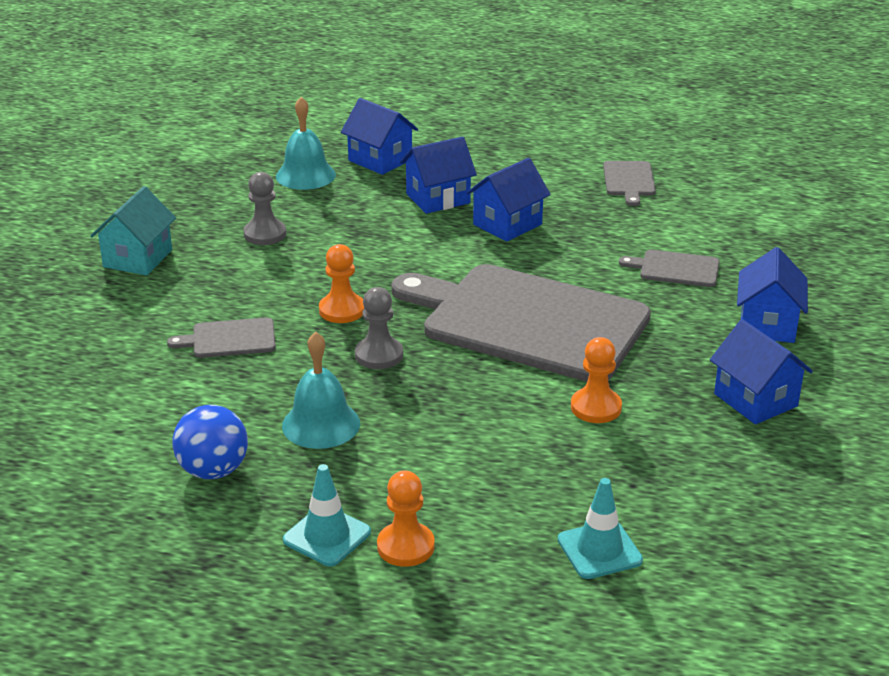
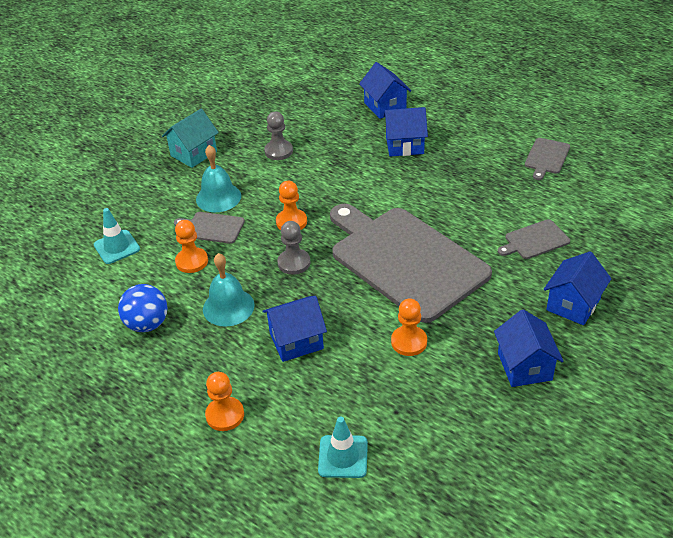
camera: 25 degrees right, 10 degrees up
(227, 384) = (192, 261): none -> orange pawn
(305, 175) = (330, 109): turquoise bell -> turquoise bell (218, 197)
(327, 536) = (183, 392): turquoise traffic cone -> turquoise traffic cone (117, 247)
(507, 224) = (438, 177): blue house -> blue house (296, 341)
(675, 269) = (534, 240): grey cutting board -> grey cutting board turned 60 degrees counterclockwise

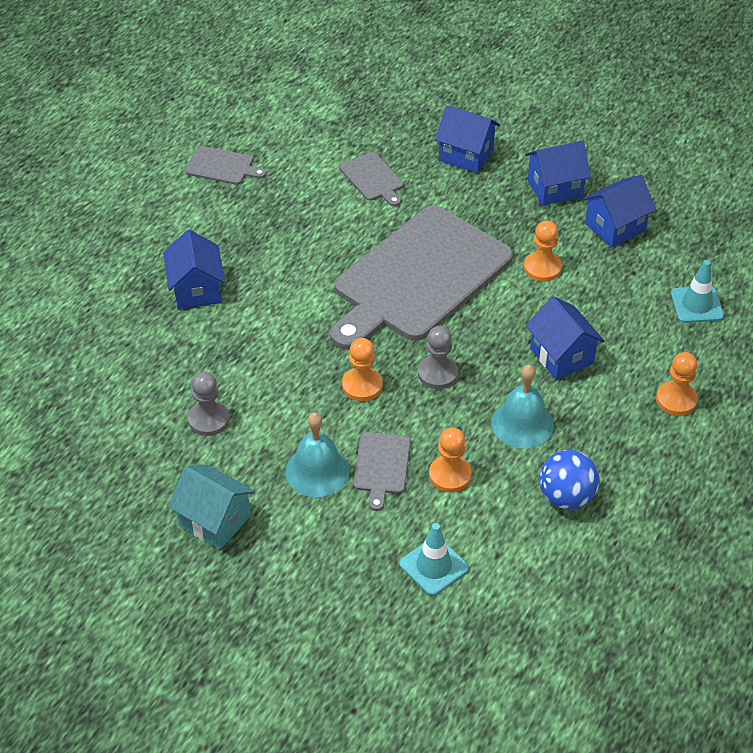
camera: 100 degrees left, 5 degrees up
(385, 106) = (101, 315): blue house -> blue house (615, 227)

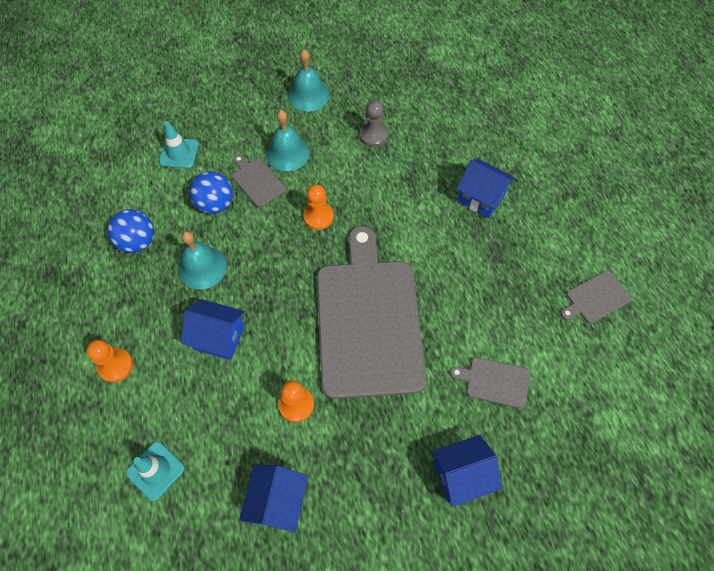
camera: 135 degrees right, 15 degrees up
(214, 520) = (308, 95): turquoise house -> turquoise bell
(437, 373) = (284, 260): grey pawn -> none
(450, 475) = (215, 204): orange pawn -> blue ball
(554, 188) = (360, 502): blue house -> none

